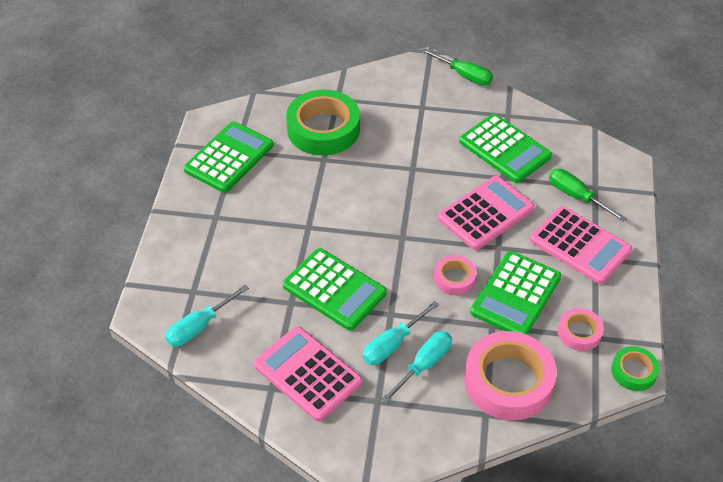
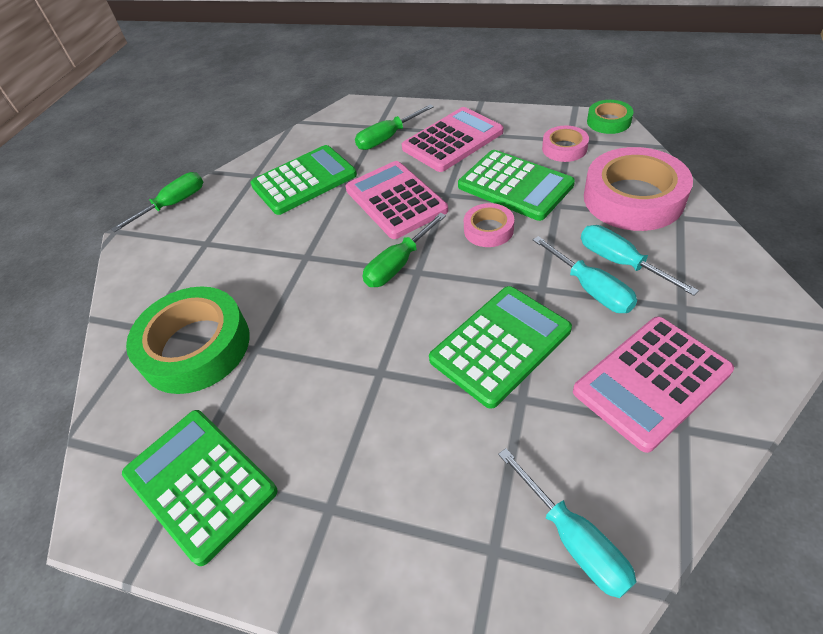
camera: 75 degrees left, 0 degrees up
(409, 225) = (399, 264): none -> green screwdriver

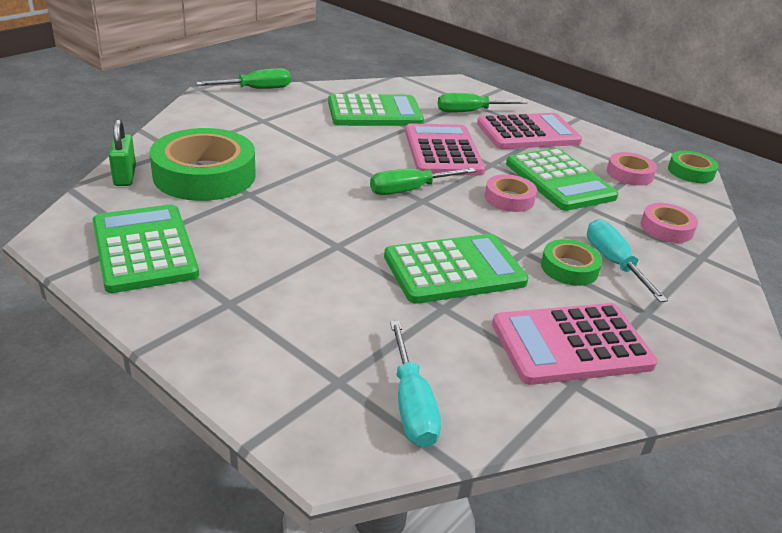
camera: 15 degrees right, 15 degrees down
(115, 391) = (125, 176): none -> green padlock
(590, 288) = (569, 268): turquoise screwdriver -> green tape
(633, 198) = (666, 228): pink tape -> pink tape, size x0.51

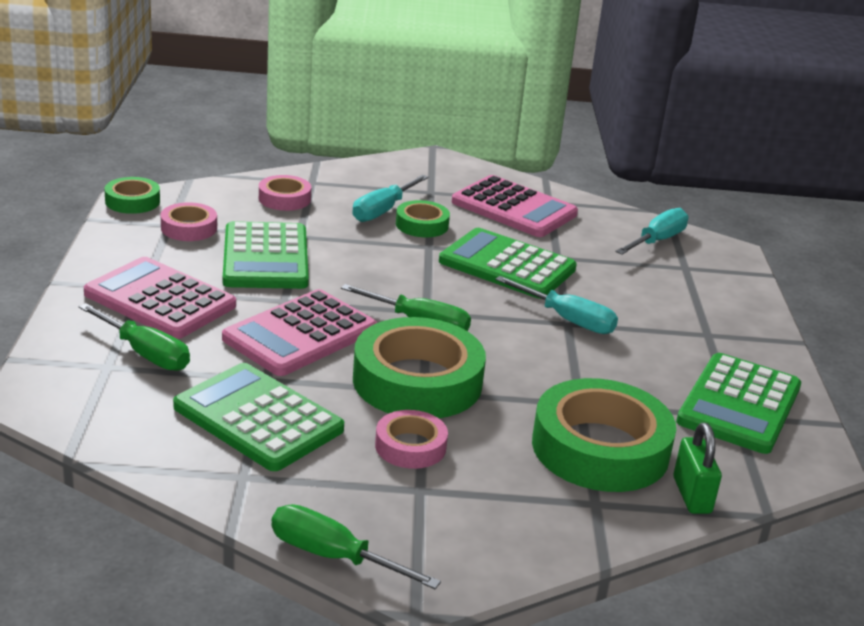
camera: 130 degrees left, 5 degrees down
(125, 176) = (691, 495): green padlock -> green padlock turned 45 degrees counterclockwise
(341, 247) = (567, 319): none -> turquoise screwdriver
(348, 159) = (417, 381): none -> green tape
(509, 198) = (348, 272): pink tape -> pink tape (410, 446)
(559, 180) = (265, 258): green calculator -> green calculator turned 150 degrees clockwise

